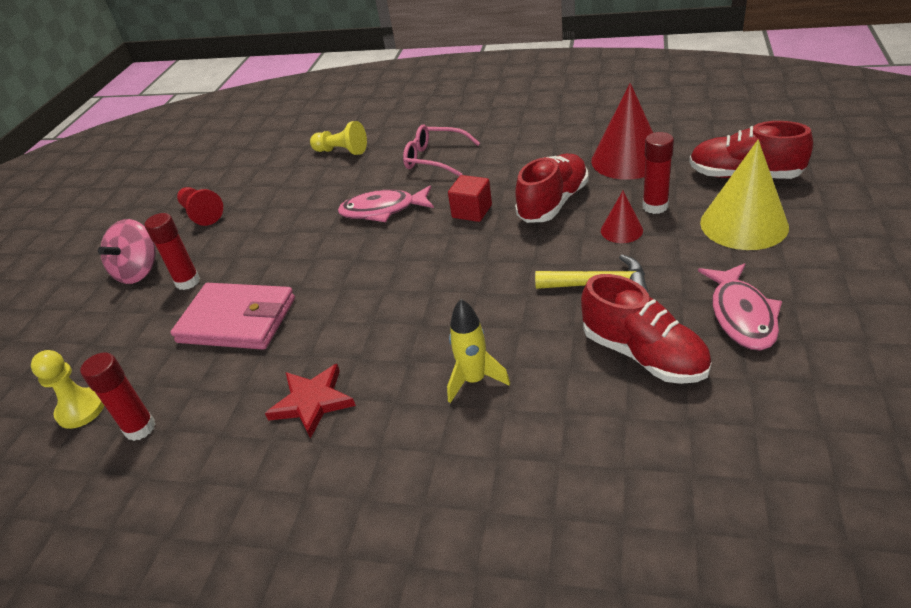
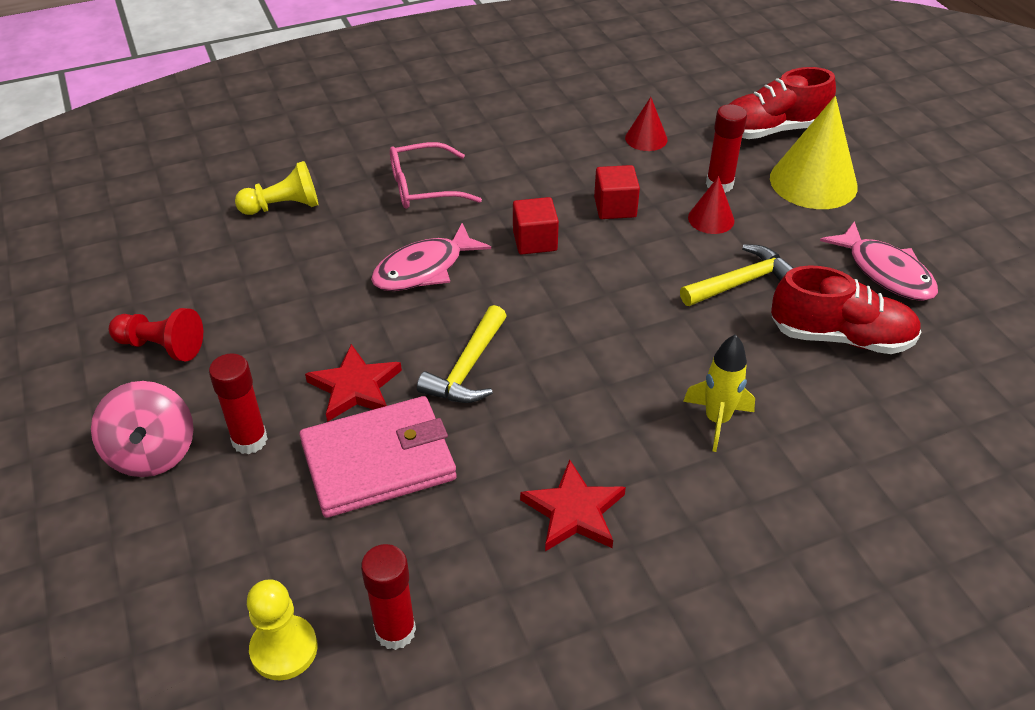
camera: 40 degrees left, 5 degrees up
(270, 270) = (355, 387): none -> red star
(344, 282) = (467, 368): none -> yellow hammer
(553, 203) = (615, 207): red shoe -> red cube
(627, 160) = (646, 138): red cone -> red cone, size x0.51

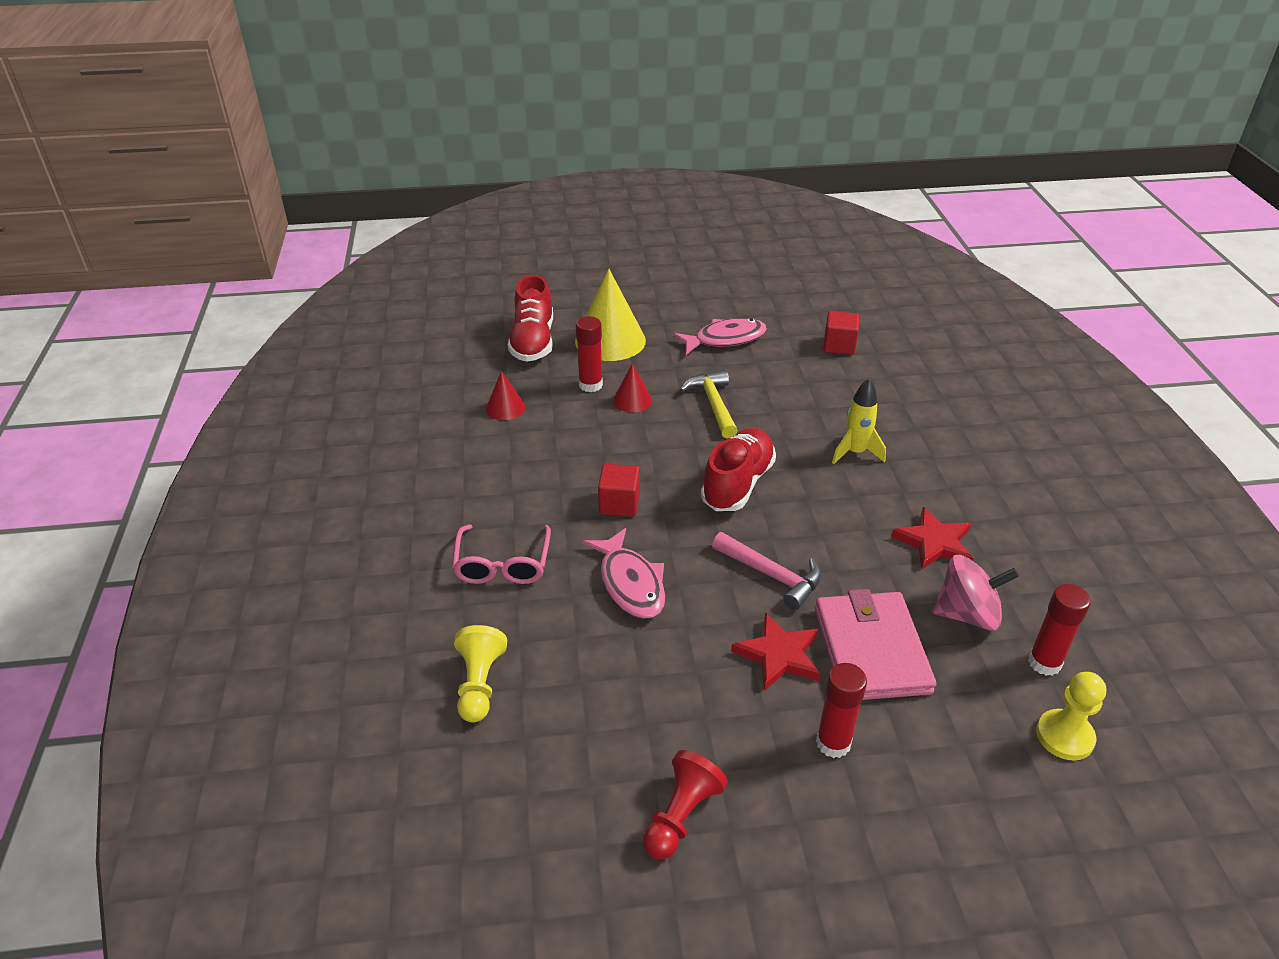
camera: 75 degrees left, 5 degrees down
(152, 453) = (838, 828): pink spinning top -> pink spinning top (967, 614)
(467, 368) = (772, 575): yellow hammer -> pink hammer
(615, 207) = (594, 447): red cube -> red cube (839, 345)
(840, 337) = (785, 377): red shoe -> red shoe (737, 484)

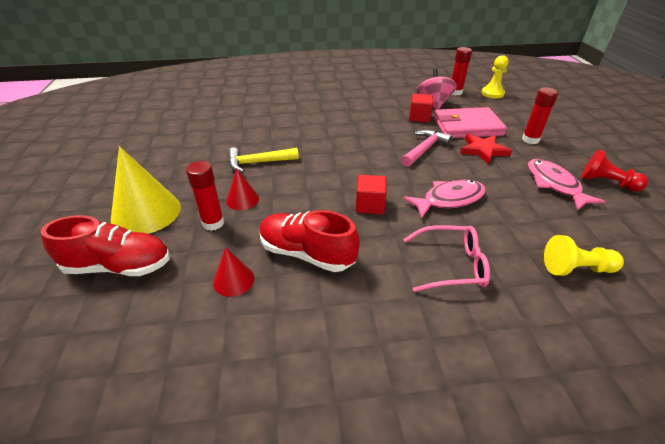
camera: 90 degrees left, 0 degrees up
(725, 339) = (176, 155): pink fish -> pink fish (554, 184)
(737, 484) = (345, 157): red shoe -> red shoe (307, 253)
(839, 345) = (205, 115): red cube -> red cube (419, 117)
(855, 452) = (316, 119): yellow rocket -> none
(934, 543) = (387, 106): red star -> none

